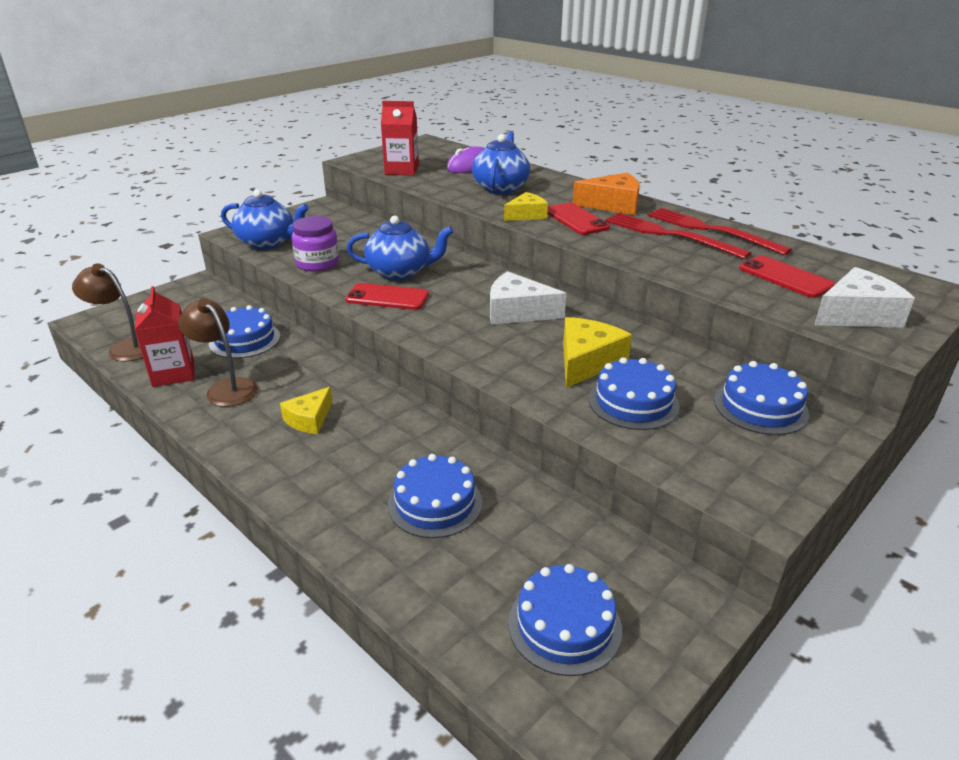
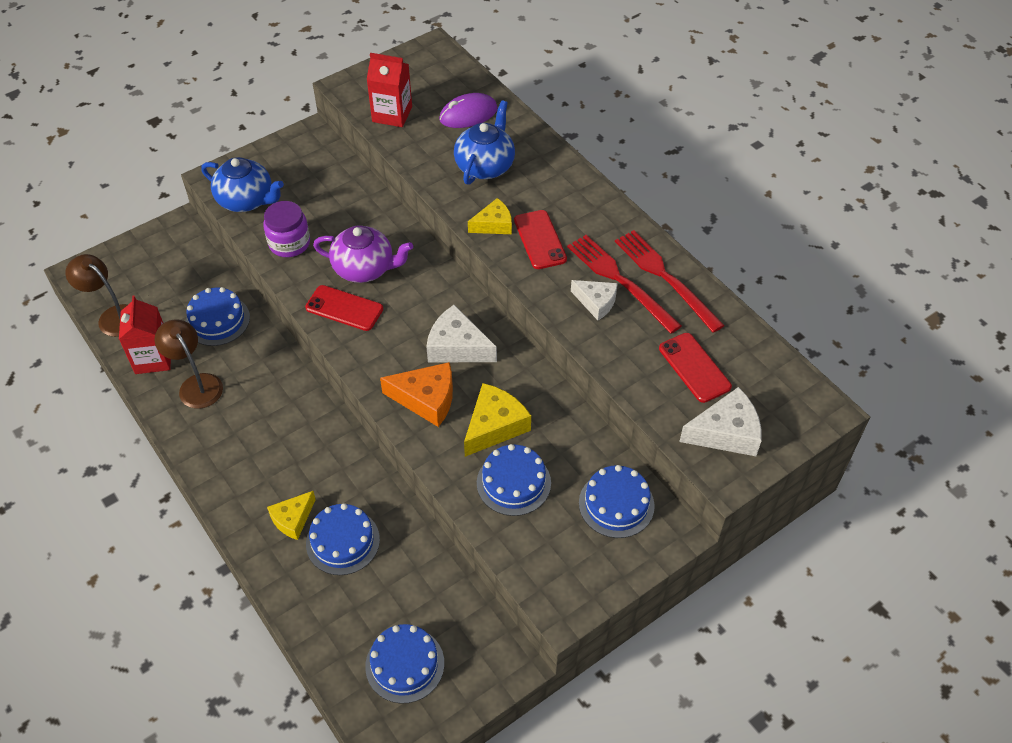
camera: 10 degrees right, 20 degrees up
(309, 419) = (261, 434): yellow cheese -> yellow cheese (293, 519)
(400, 272) = (365, 268): blue teapot -> purple teapot
(613, 205) = (588, 216): orange cheese -> orange cheese (426, 399)
(656, 248) = (596, 302): none -> white cheese

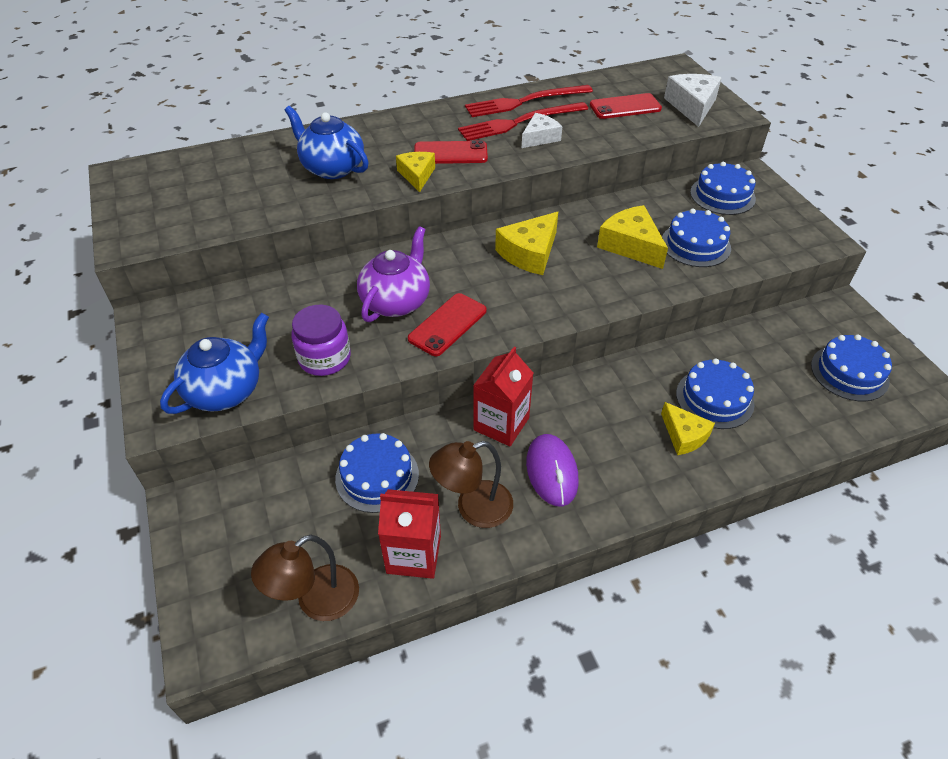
camera: 75 degrees left, 5 degrees down
(392, 114) = (206, 216): red carton -> red carton (501, 424)
(426, 399) = (589, 282): orange cheese -> none
(457, 347) = (529, 253): white cheese -> yellow cheese
(468, 114) = (248, 167): purple mouse -> purple mouse (552, 472)

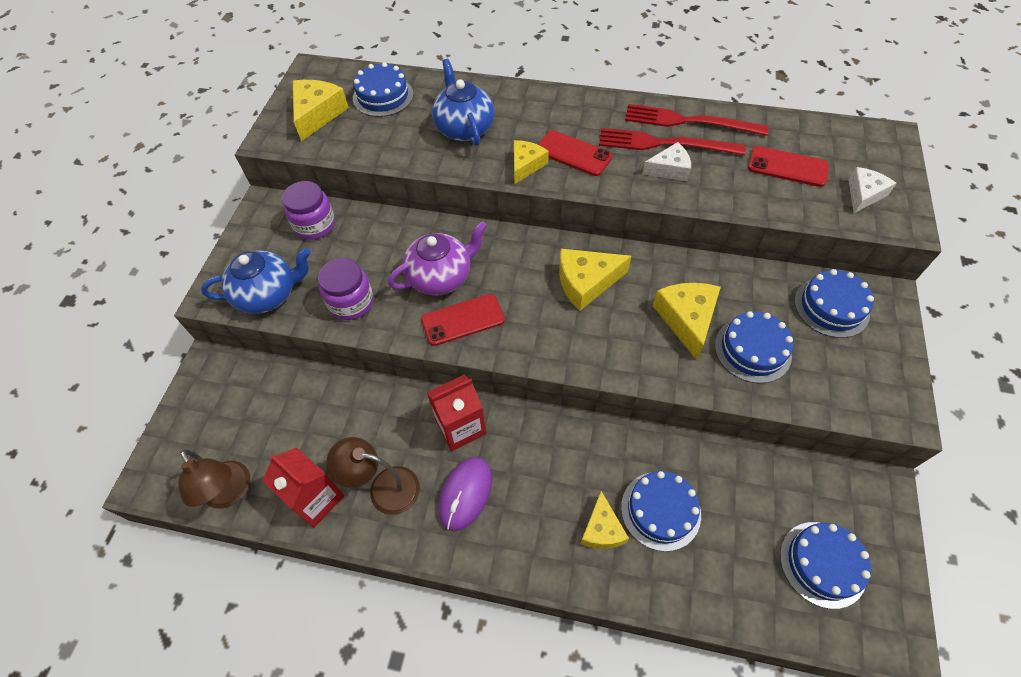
camera: 35 degrees right, 10 degrees up
(164, 206) = (317, 114): none -> yellow cheese
(224, 313) = (315, 225): none -> purple jar
(316, 601) = (230, 493): brown lamp -> brown lamp turned 120 degrees counterclockwise
(377, 476) = (339, 418): blue cake -> blue cake (383, 96)
(692, 106) = (864, 194): white cheese -> white cheese, size x0.66

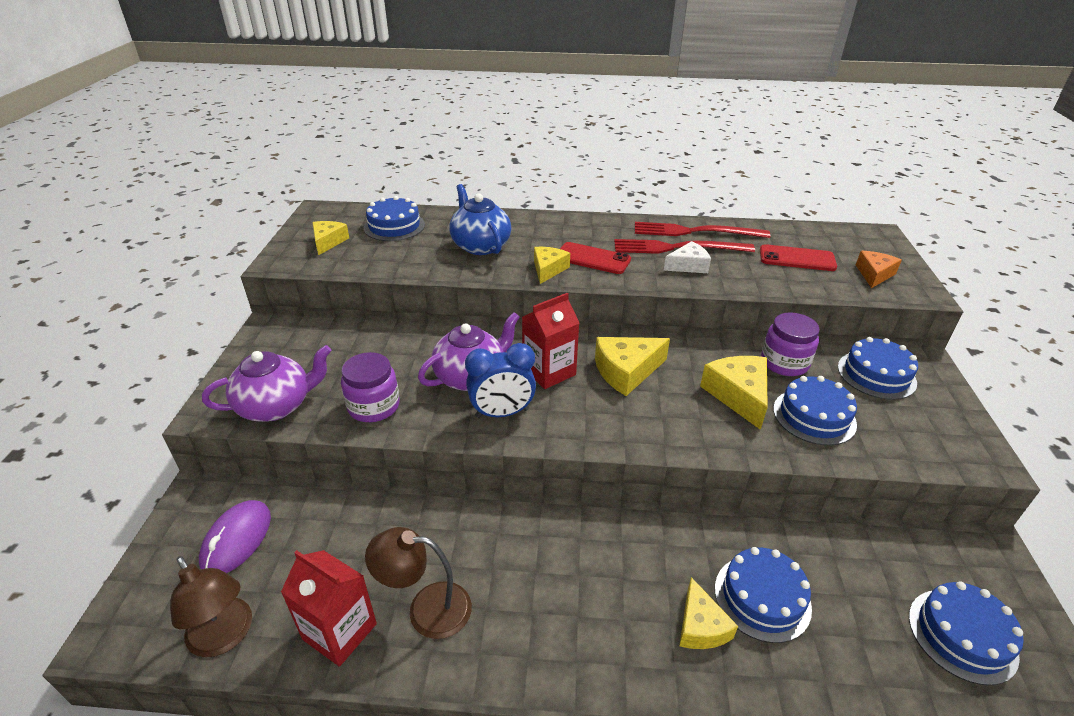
camera: 10 degrees left, 20 degrees down
(268, 294) = (276, 406): blue teapot -> purple teapot
(315, 225) = (326, 341): purple jar -> purple jar (784, 363)
(317, 114) = (328, 242): yellow cheese -> yellow cheese, size x0.66
(460, 427) = (510, 532): red carton -> red carton (549, 371)
(463, 320) = (502, 413): red phone -> blue clock
(465, 494) = (528, 604): purple mouse -> purple mouse (237, 540)
(864, 194) = (874, 274): white cheese -> orange cheese

